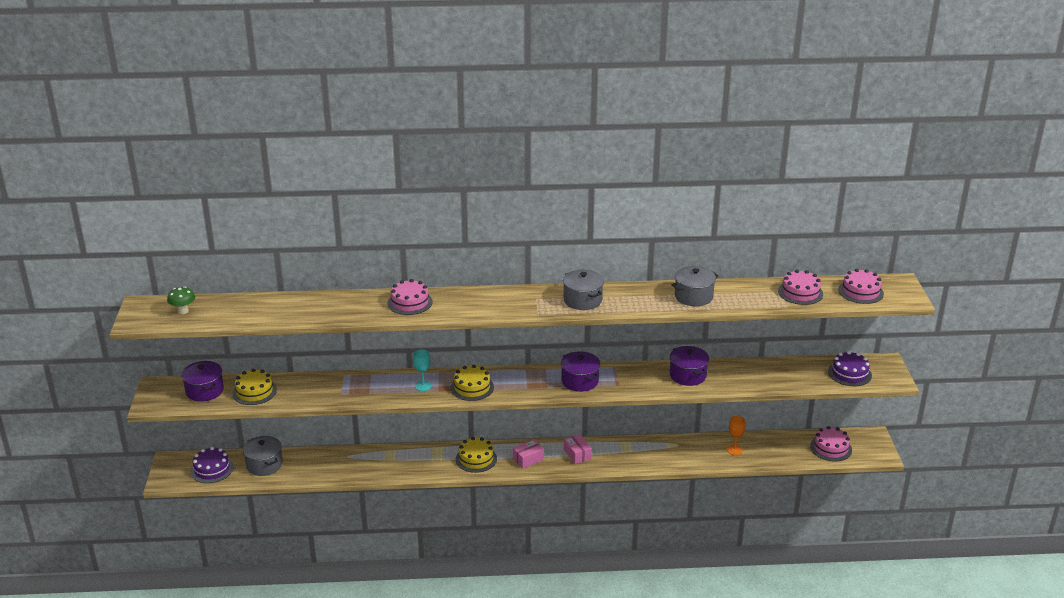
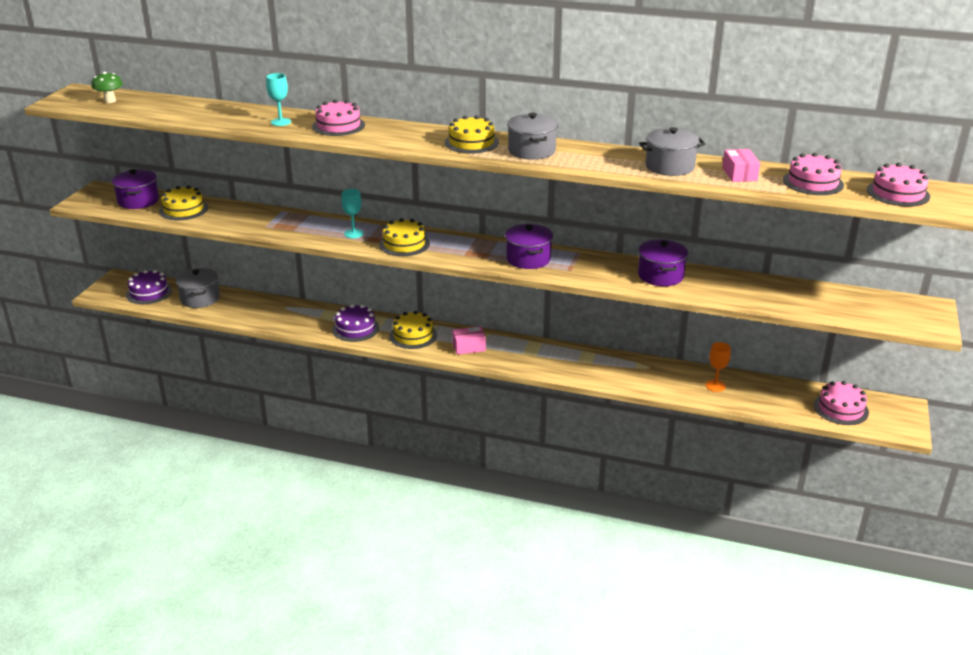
camera: 20 degrees right, 0 degrees up
(358, 307) = (281, 122): none -> turquoise goblet
(530, 300) = (471, 142): none -> yellow cake
(577, 454) = (526, 353): pink box -> pink box (739, 174)
(849, 373) = (873, 309): purple cake -> purple cake (355, 328)

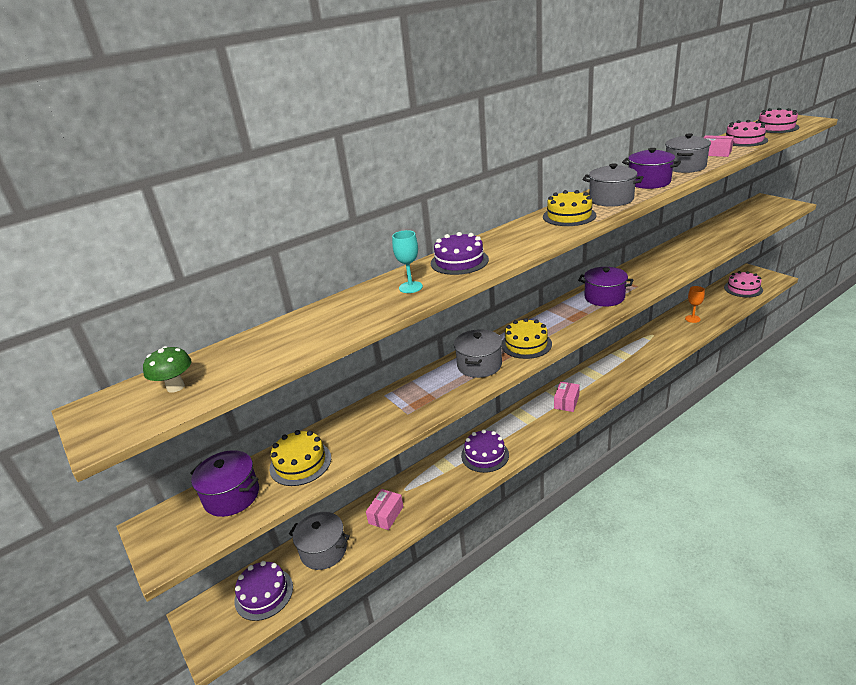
camera: 50 degrees left, 0 degrees up
(252, 309) = (386, 515): none -> pink box
(338, 126) = (459, 261): pink cake -> purple cake
(353, 233) = (479, 365): turquoise goblet -> grey pot
(413, 335) = (525, 425): yellow cake -> none
(660, 275) = (671, 258): purple pot -> purple pot (649, 182)

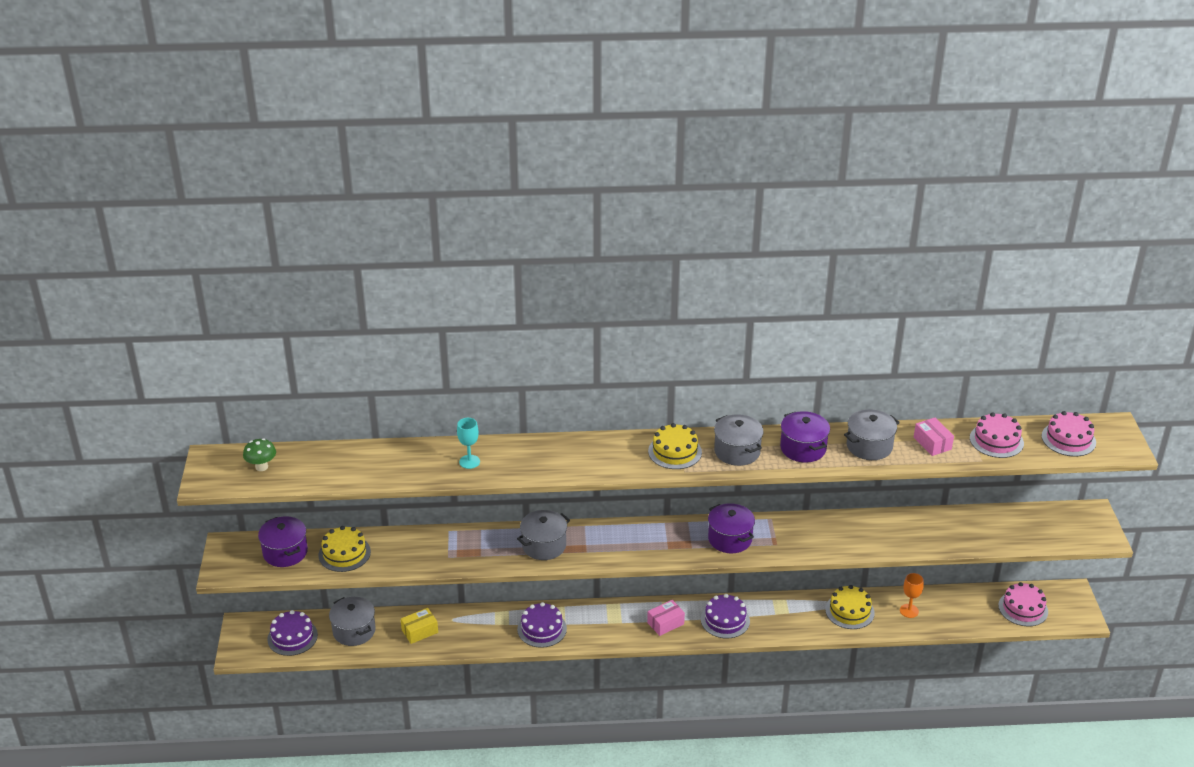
camera: 30 degrees right, 5 degrees up
(386, 515) = (419, 631): pink box -> yellow box
(459, 261) = (531, 454): purple cake -> purple cake (725, 620)
(526, 344) = (602, 548): yellow cake -> yellow cake (849, 611)

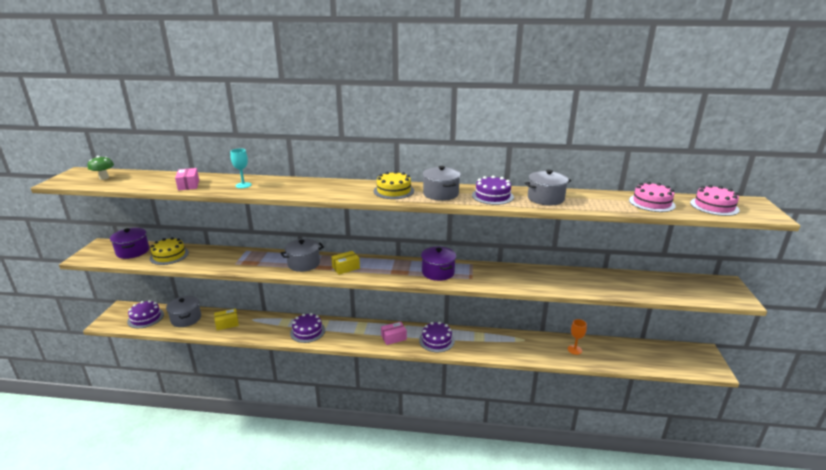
camera: 10 degrees right, 10 degrees down
(604, 546) = (346, 268): none -> yellow box
(803, 448) = (492, 196): purple pot -> purple cake
(849, 611) = (529, 345): yellow cake -> none
(932, 443) = (597, 200): pink box -> pink box (188, 185)
(1023, 608) = (665, 358): pink cake -> none

